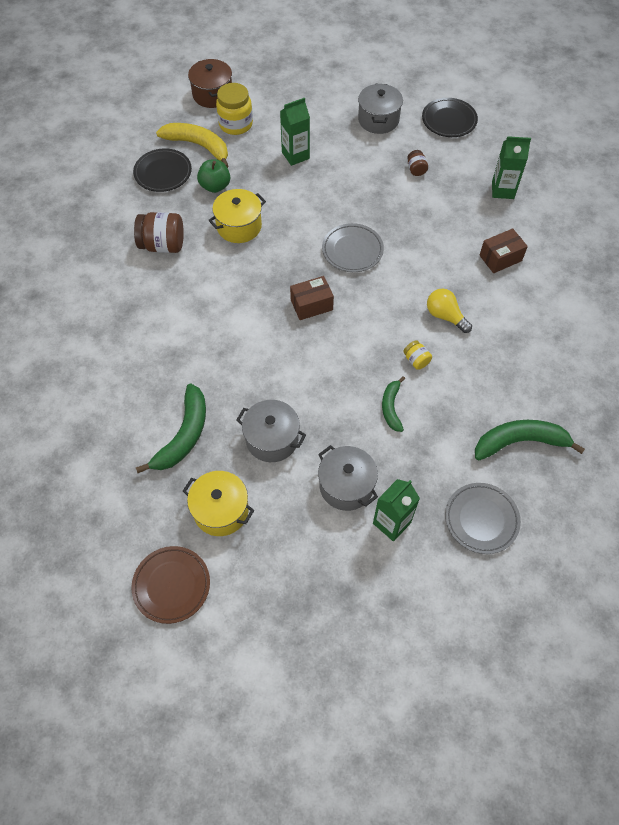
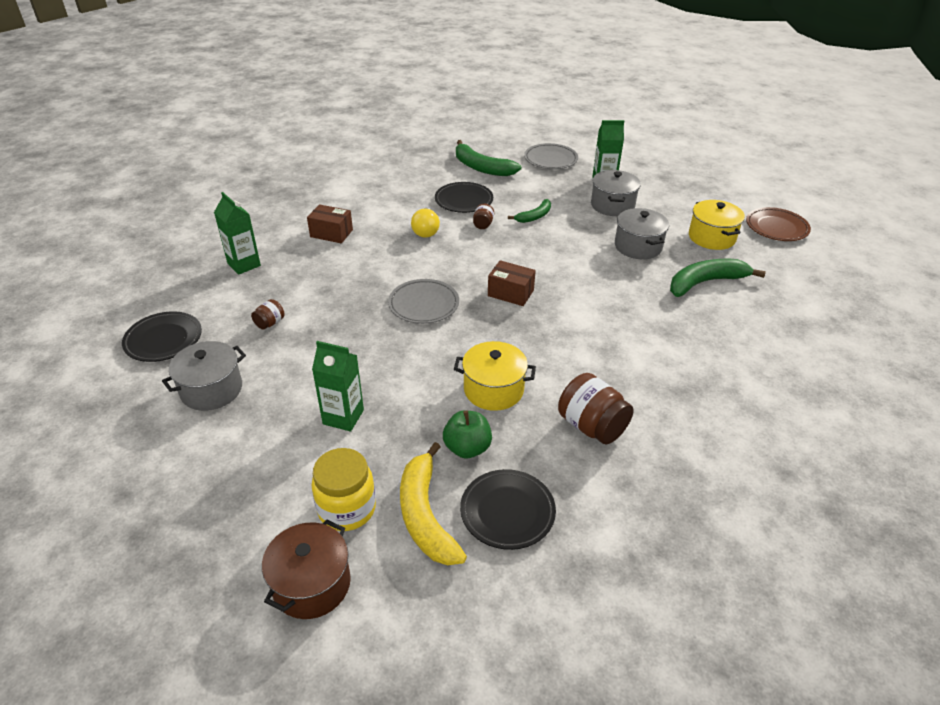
camera: 135 degrees left, 20 degrees down
(416, 360) = (483, 224): yellow jar -> brown jar
(469, 377) = (464, 201): none -> black plate

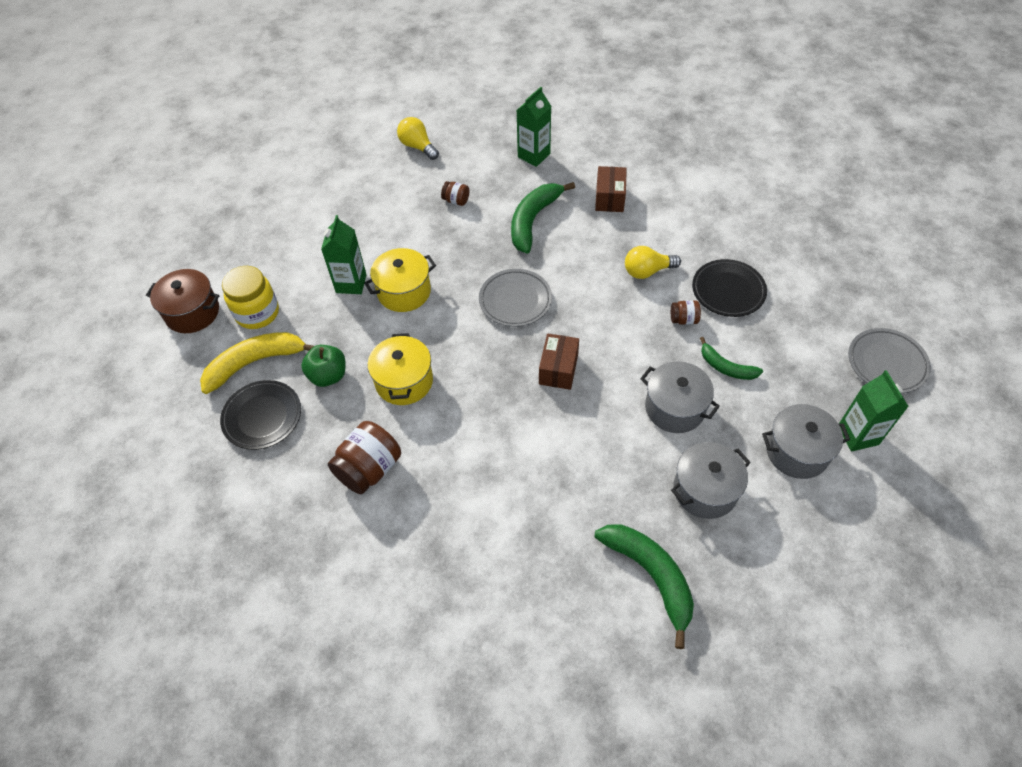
camera: 80 degrees right, 15 degrees up
(163, 340) = (418, 146): black plate -> yellow light bulb
(211, 390) = (367, 195): grey pot -> grey pot (675, 408)
(481, 167) = (819, 292): green banana -> green banana (533, 220)
(711, 237) = (769, 585): yellow pot -> yellow pot (404, 291)
(776, 228) = (841, 684): brown plate -> none

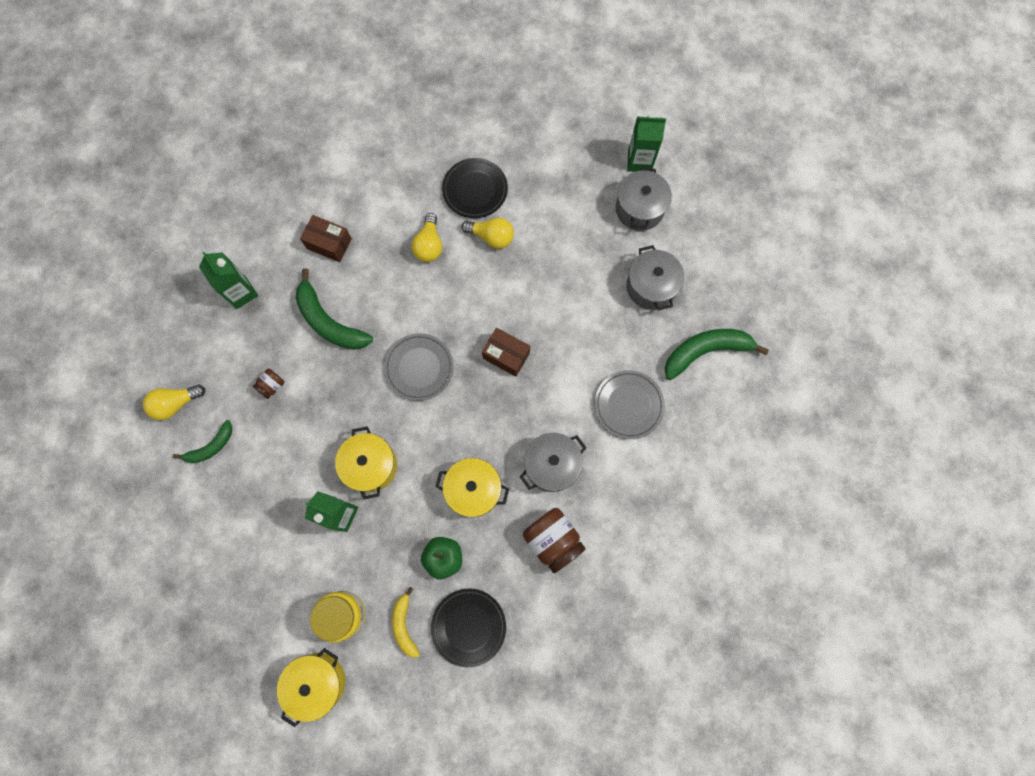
camera: 75 degrees left, 20 degrees up
(192, 312) = (317, 682): brown pot -> yellow pot
(255, 363) = (404, 625): yellow banana -> yellow banana, size x0.59
(675, 408) = (574, 279): grey pot -> grey pot (551, 465)
(683, 319) = (491, 237): brown jar -> yellow light bulb
(726, 367) = (549, 225): green banana -> green banana (211, 447)
(886, 363) = (585, 110): grey plate -> grey plate (628, 405)

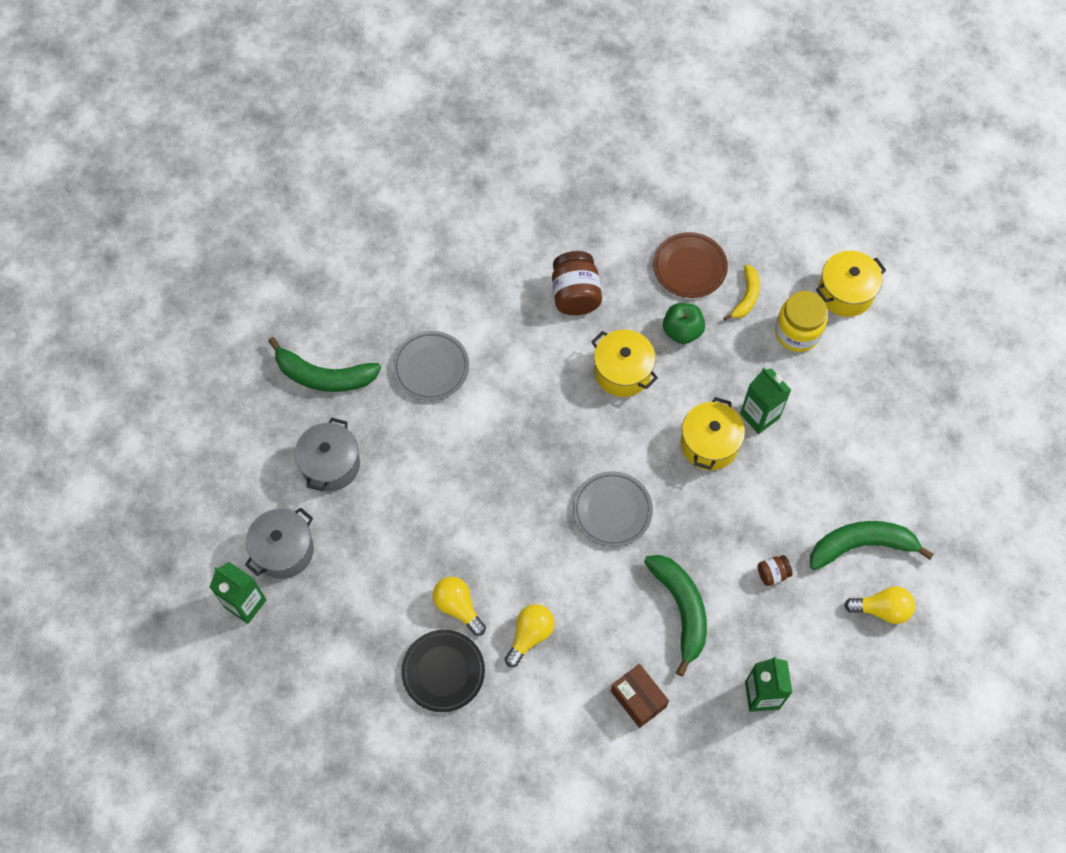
camera: 150 degrees left, 10 degrees down
(211, 447) = (861, 545): green banana -> green banana, size x1.70
(469, 626) = (690, 267): black plate -> brown plate
(506, 355) = (518, 476): brown box -> none
(551, 465) = (537, 355): grey pot -> none

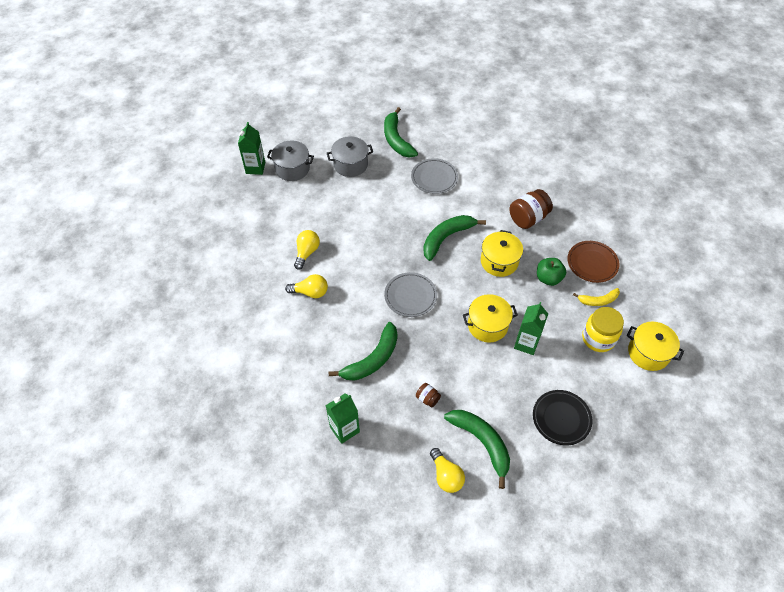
camera: 60 degrees right, 10 degrees down
(443, 672) = (266, 263): black plate -> black plate (561, 418)
(545, 412) = (446, 238): none -> green banana
(638, 699) = (303, 363): brown box -> none

